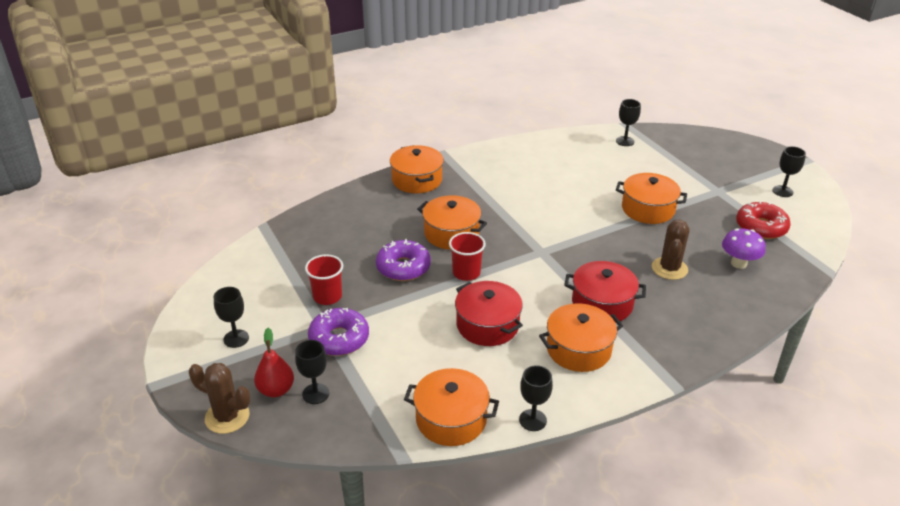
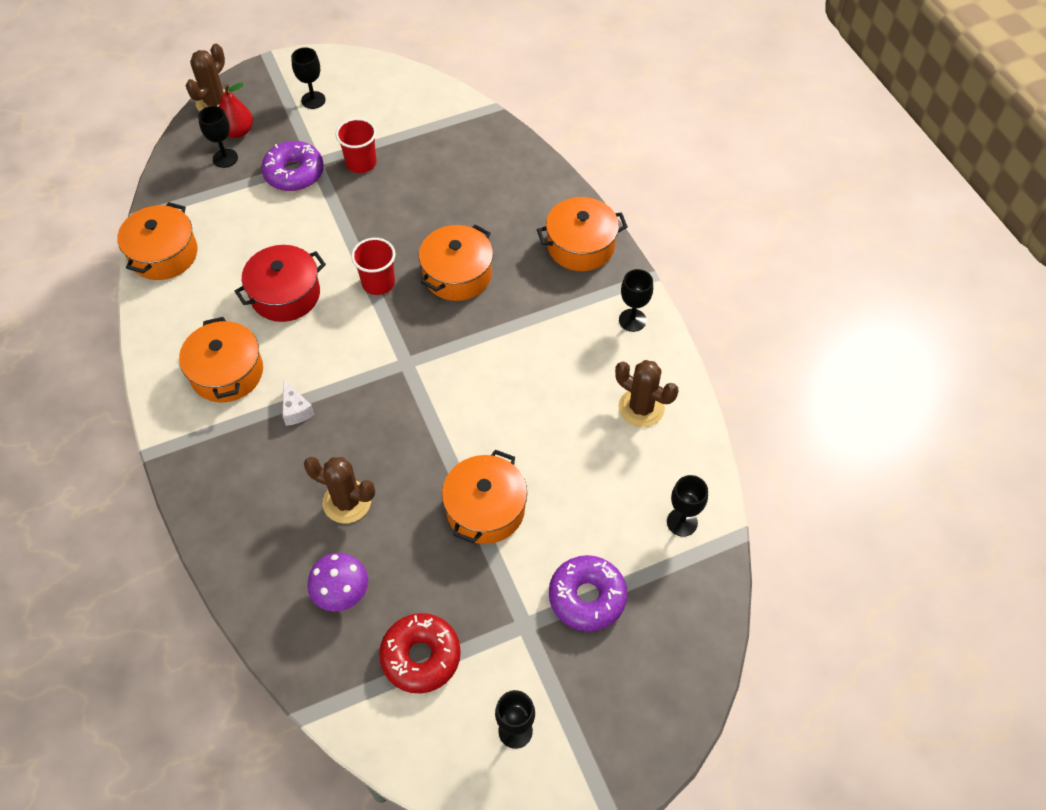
camera: 95 degrees right, 20 degrees up
(403, 267) = (398, 226): purple donut -> purple donut (587, 597)
(532, 420) = (142, 317): black goblet -> black goblet (632, 320)
(550, 155) = (641, 408): none -> brown cactus
(602, 303) = (296, 410): red pot -> white cheese

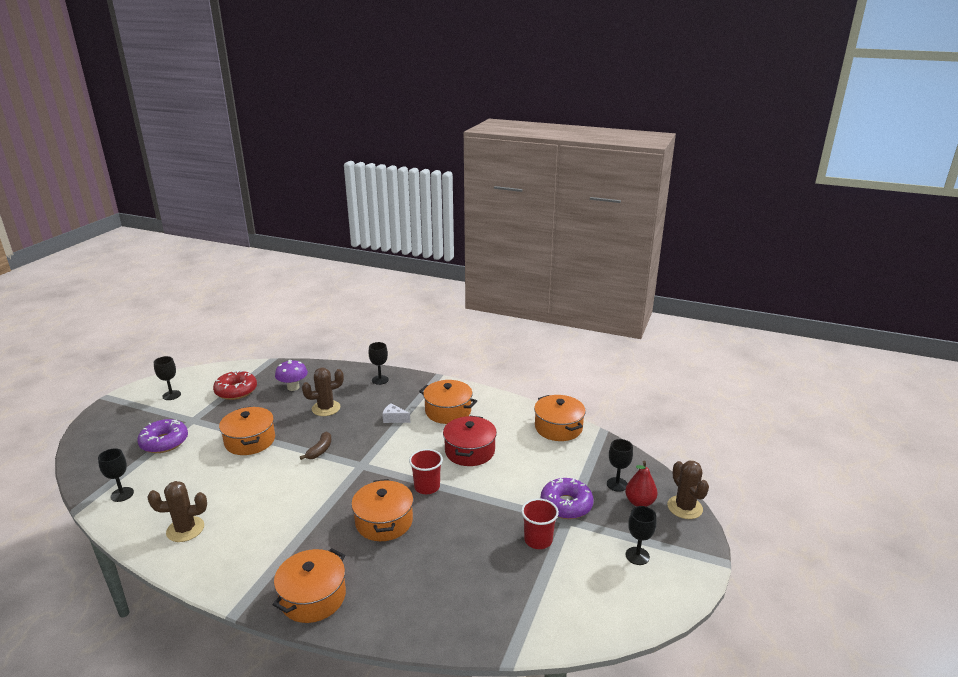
camera: 135 degrees right, 30 degrees down
(425, 422) = (320, 450): none -> brown banana
(632, 320) = (228, 574): black goblet -> black goblet (380, 380)

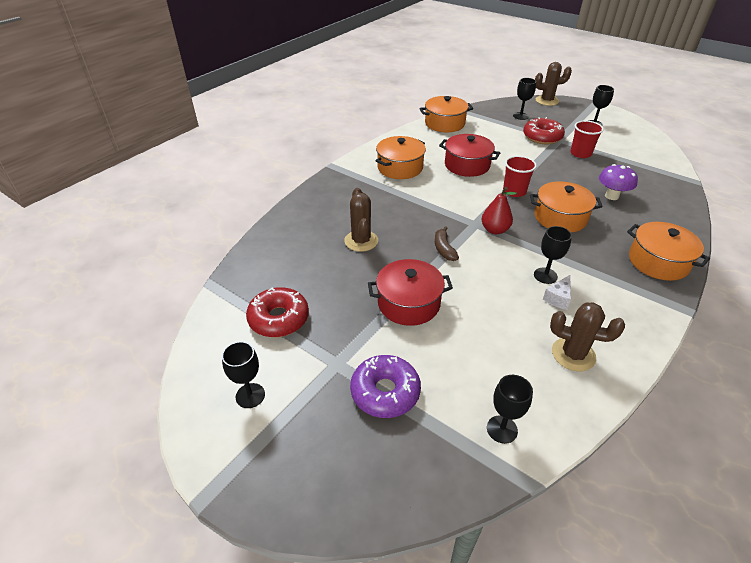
camera: 75 degrees left, 15 degrees up
(185, 529) = (573, 354): brown cactus -> brown cactus turned 75 degrees counterclockwise
(250, 441) = (408, 303): orange pot -> red pot
(293, 387) = (299, 265): purple mushroom -> purple mushroom (611, 196)
(320, 450) = (444, 249): brown banana -> brown banana turned 135 degrees counterclockwise
(380, 380) = (319, 200): black goblet -> black goblet (545, 275)
(394, 419) = (401, 198): white cheese -> white cheese (558, 298)
(566, 505) = (542, 137): purple donut -> red donut
(639, 502) = (541, 113): red pear -> red pear (494, 230)

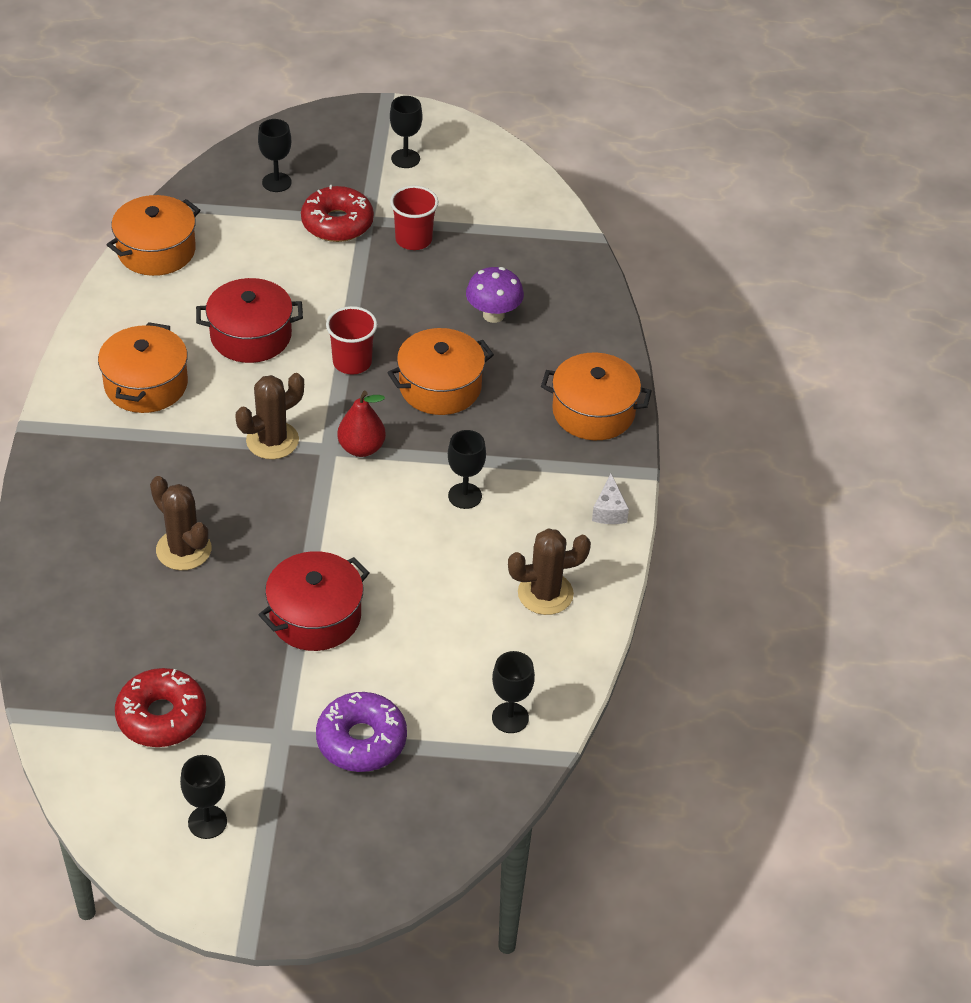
camera: 35 degrees left, 5 degrees up
(444, 249) = (310, 511): brown banana -> none
(547, 101) = (302, 124): brown cactus -> brown cactus (272, 440)
(558, 298) = (495, 523): white cheese -> white cheese (609, 511)

